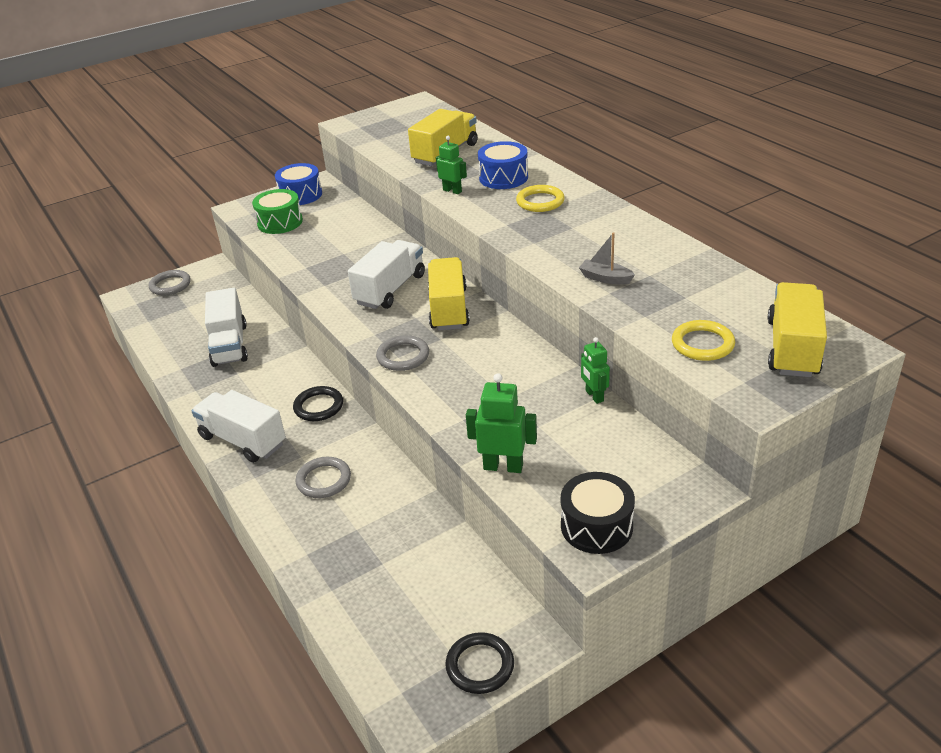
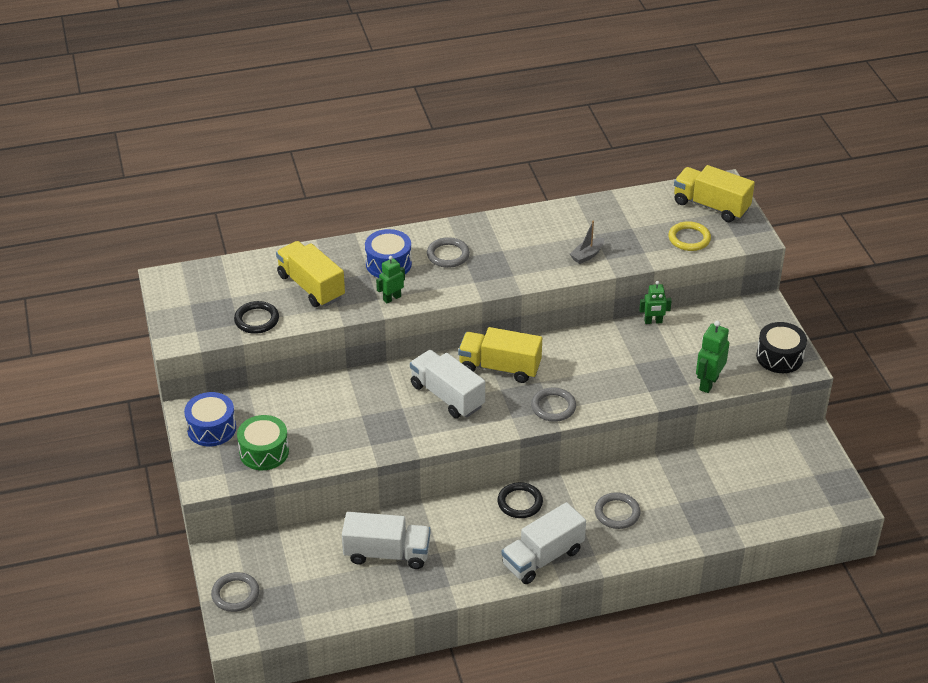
camera: 75 degrees left, 5 degrees up
(480, 665) = (821, 465): black ring -> black ring (256, 320)
(540, 201) = (448, 255): yellow ring -> grey ring

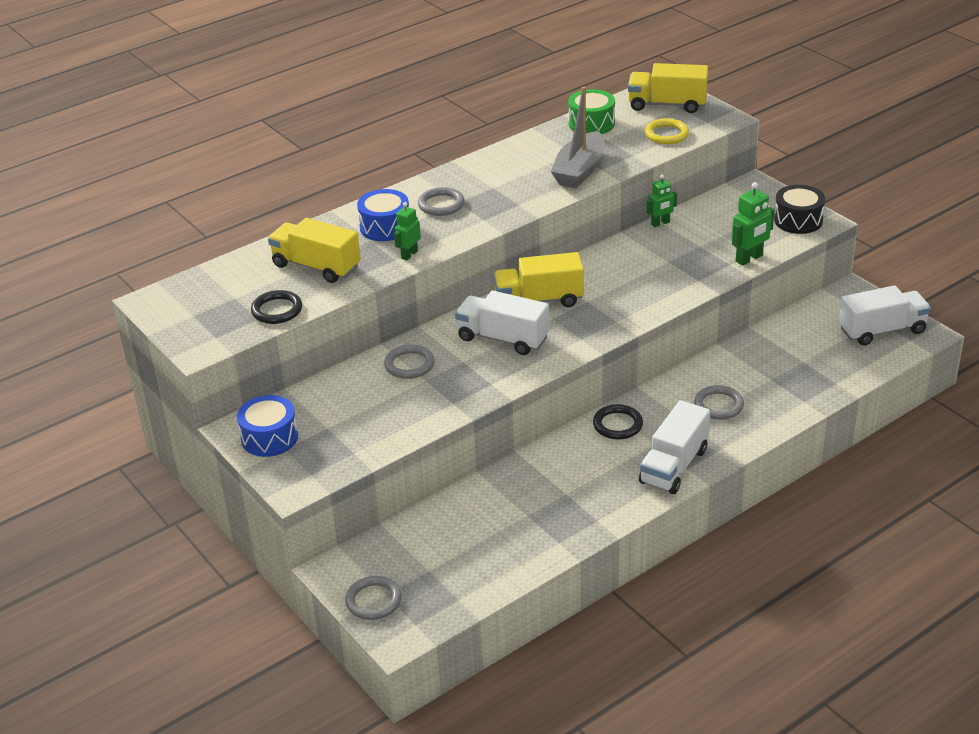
camera: 20 degrees left, 5 degrees down
(264, 452) = (342, 442): green drum -> green drum (591, 124)
(387, 554) = (513, 511): white truck -> white truck (882, 331)
(553, 407) = (616, 318): grey ring -> grey ring (409, 365)
(587, 255) = (579, 171): grey boat -> grey boat, size x1.99
(708, 383) = (749, 258): green robot -> green robot turned 135 degrees counterclockwise

